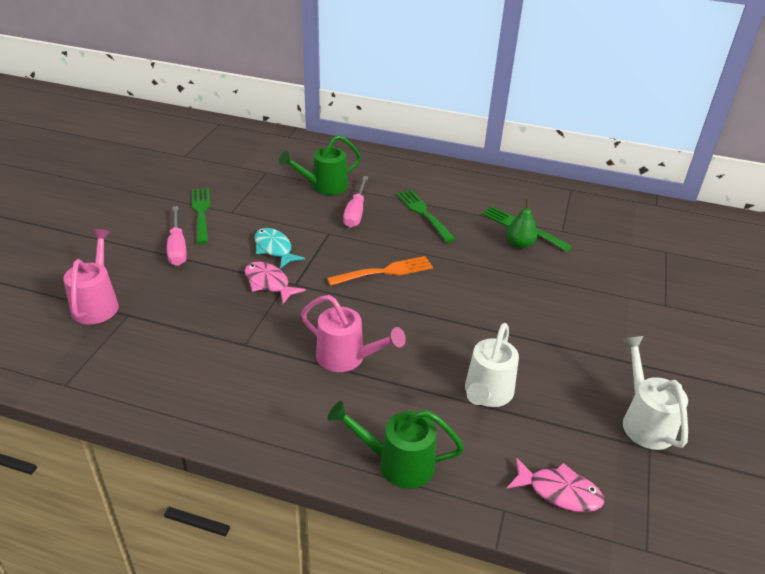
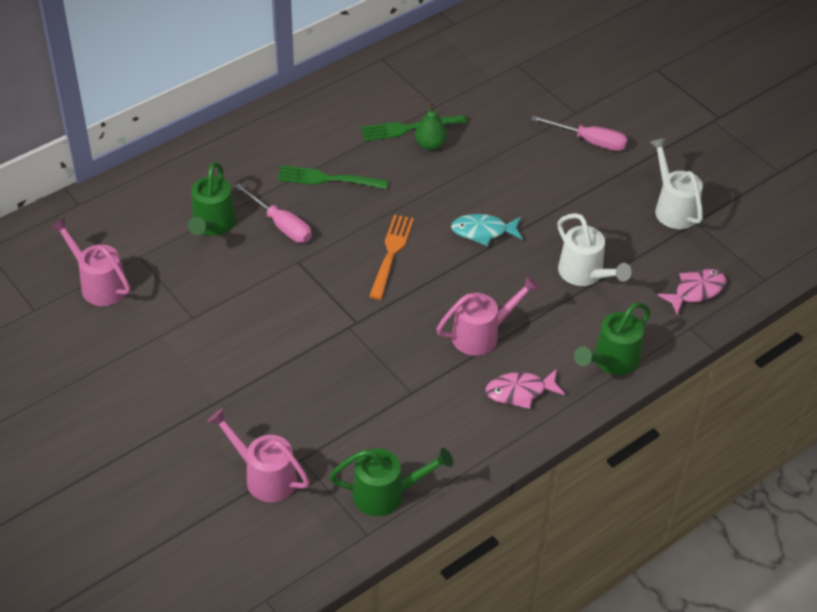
camera: 55 degrees left, 10 degrees up
(118, 377) = (386, 494): none -> green watering can
(177, 247) = (221, 384): pink screwdriver -> pink screwdriver (590, 141)
(201, 213) = (173, 341): green fork -> none
(227, 168) = (99, 284): none -> pink watering can
(269, 283) = (340, 340): pink fish -> pink fish (520, 392)
(274, 249) = (289, 312): turquoise fish -> turquoise fish (483, 231)
(644, 421) = (673, 208): white watering can -> white watering can turned 45 degrees clockwise

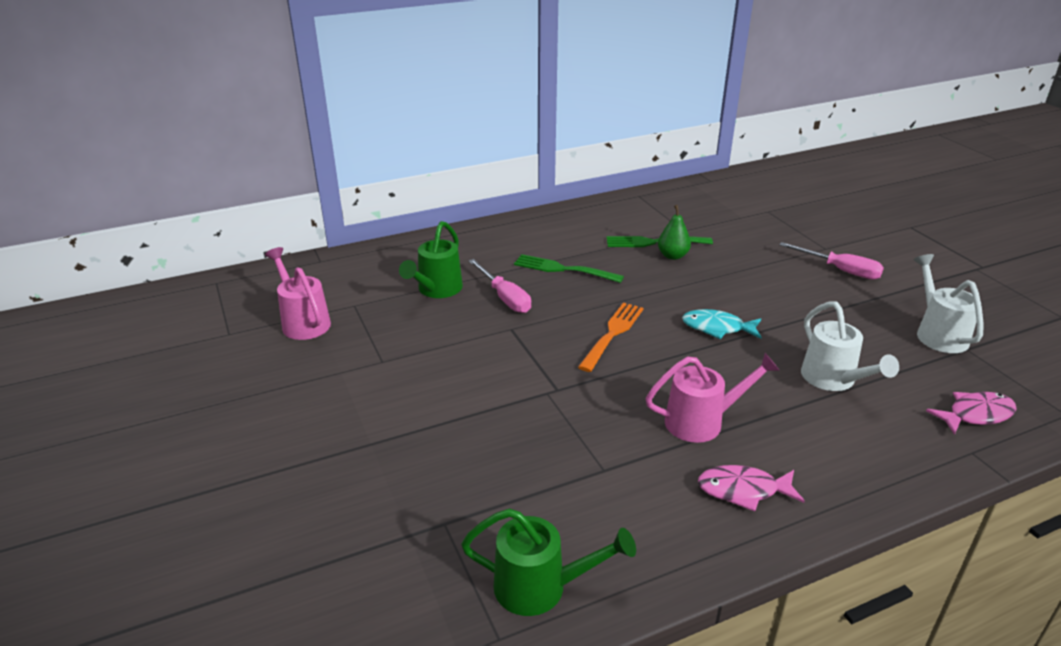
camera: 15 degrees right, 15 degrees down
(264, 476) = (390, 536): pink watering can -> none
(611, 361) = (867, 474): green watering can -> none

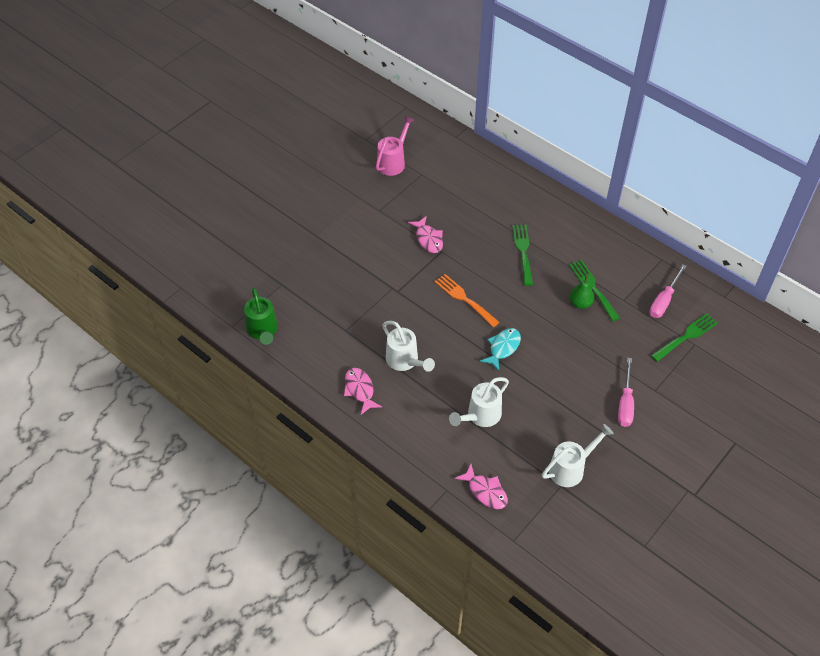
camera: 65 degrees right, 20 degrees up
(436, 290) = (459, 202): green watering can -> none
(479, 333) = (428, 239): none -> pink fish
(504, 298) = (471, 236): pink screwdriver -> pink screwdriver (664, 300)
(612, 334) = (464, 299): orange fork -> orange fork turned 135 degrees counterclockwise
(702, 422) = (405, 361): pink watering can -> white watering can
(717, 328) = (503, 348): turquoise fish -> turquoise fish turned 45 degrees clockwise
(755, 212) = (686, 337): none -> green fork

